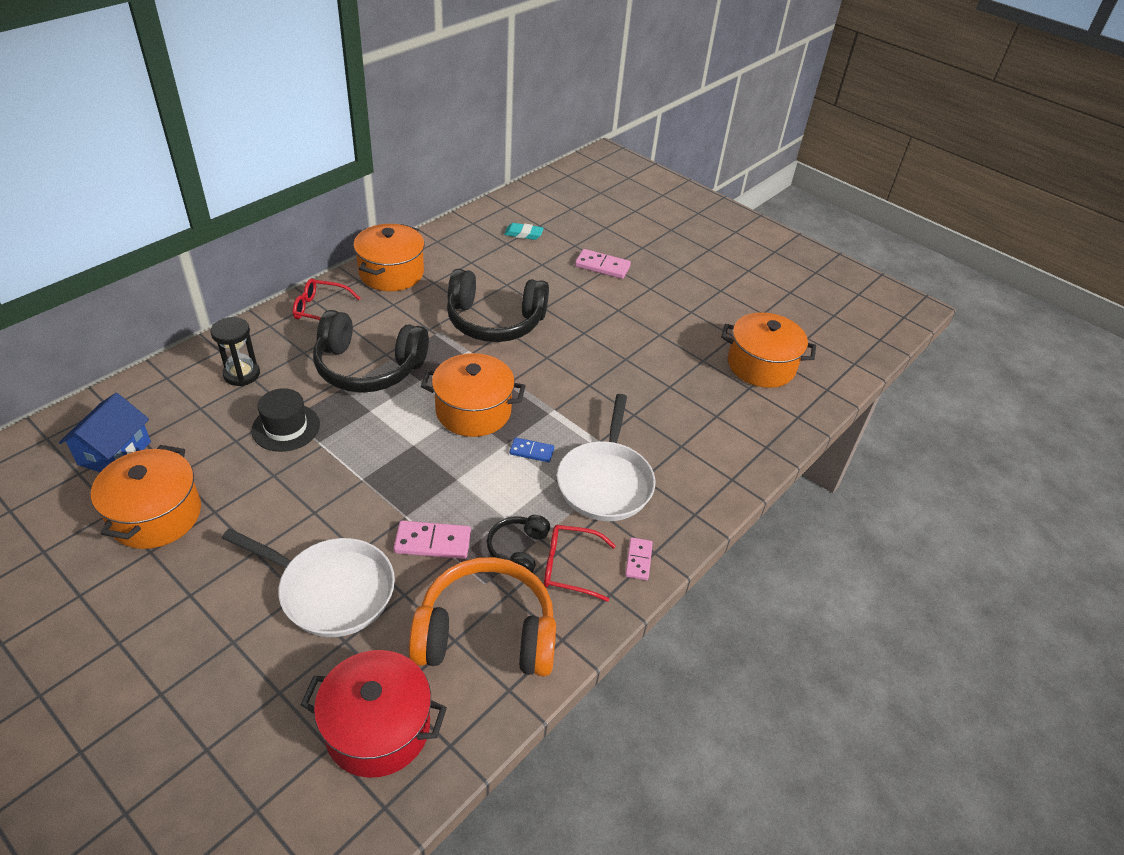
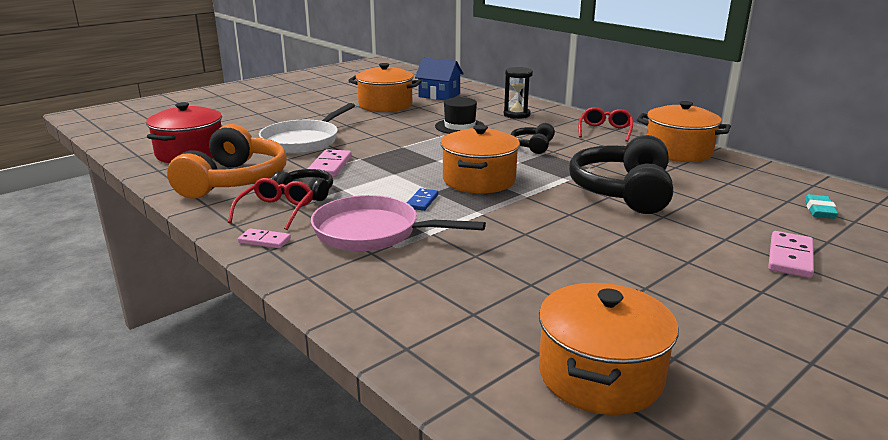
camera: 100 degrees right, 20 degrees down
(368, 367) = (533, 146): black headphones -> black headphones, size x0.50
(605, 481) = (373, 232): white pan -> pink pan

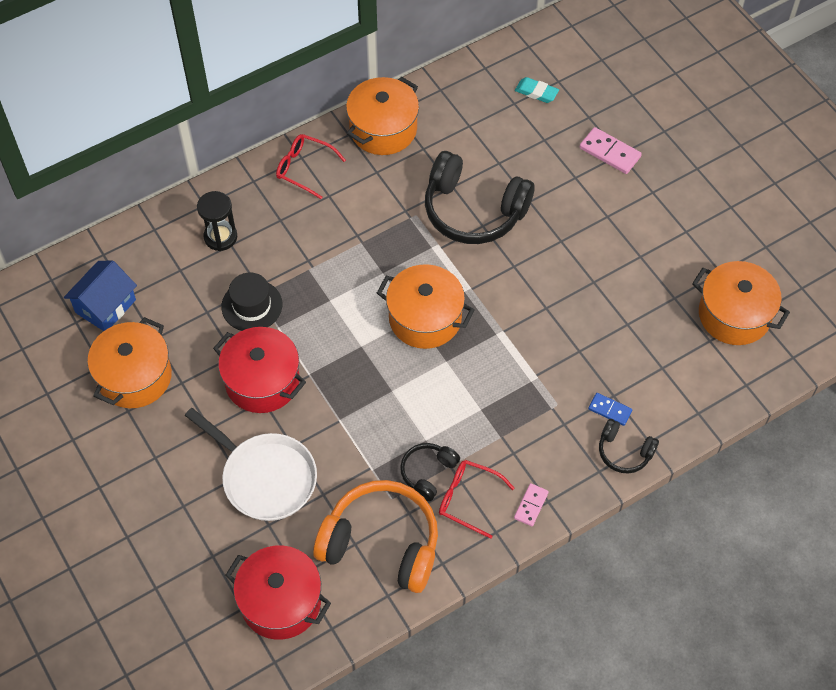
camera: 80 degrees left, 35 degrees up
(330, 166) = (357, 450): pink domino -> none
(373, 232) = (527, 420): pink pan -> none
(391, 134) = (262, 381): none -> red pot
(422, 201) = (468, 374): blue domino -> blue domino (610, 410)
(533, 146) = (337, 249): black headphones -> black headphones (624, 452)

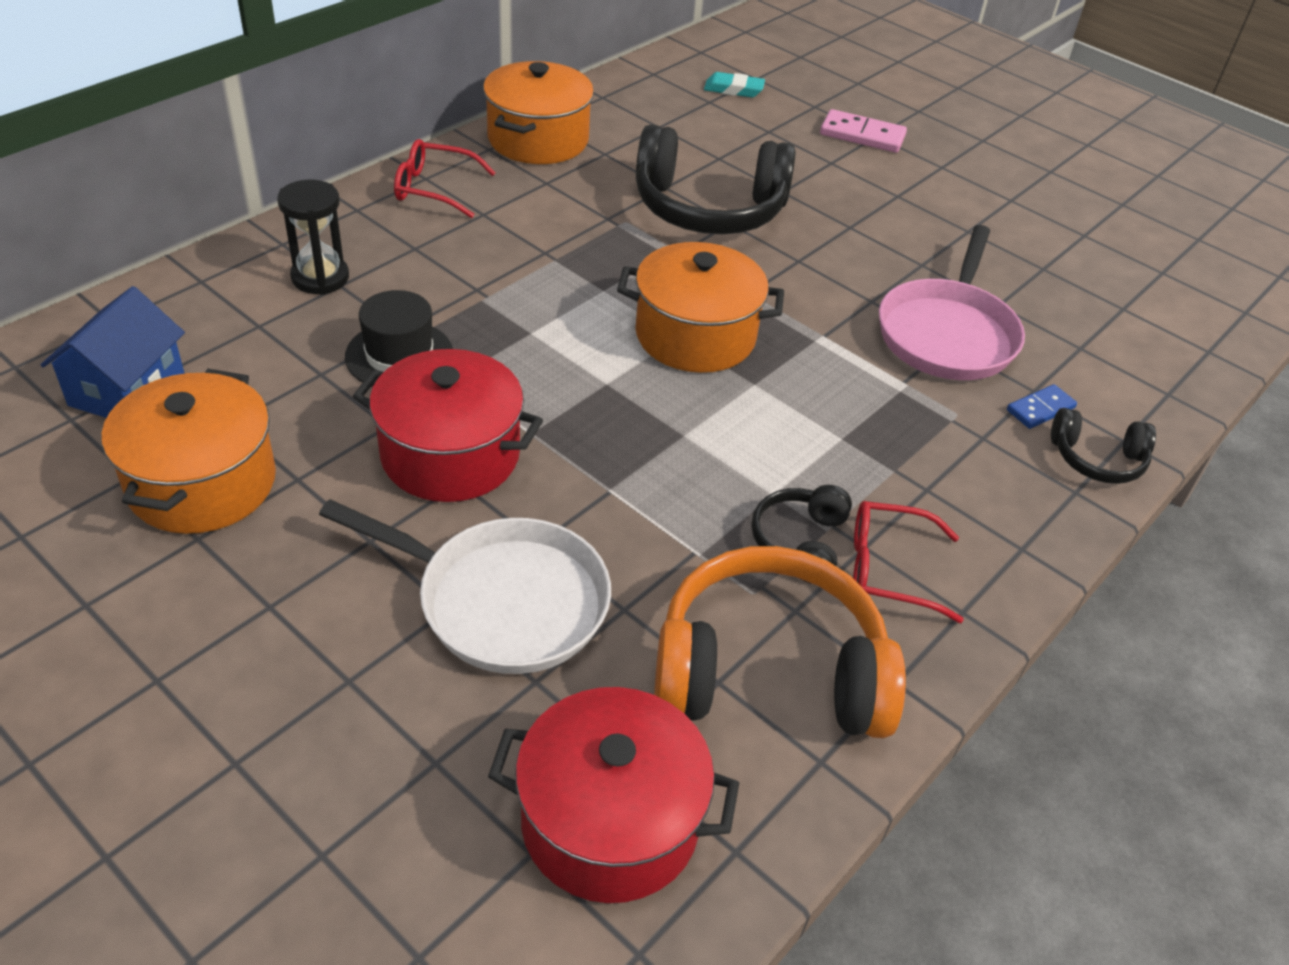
camera: 20 degrees left, 15 degrees down
(531, 505) = (998, 560): pink domino -> none
(582, 342) = (948, 333): none -> pink pan
(610, 410) = (1040, 409): blue domino -> blue domino turned 45 degrees counterclockwise
(734, 315) = (1135, 277): orange pot -> none

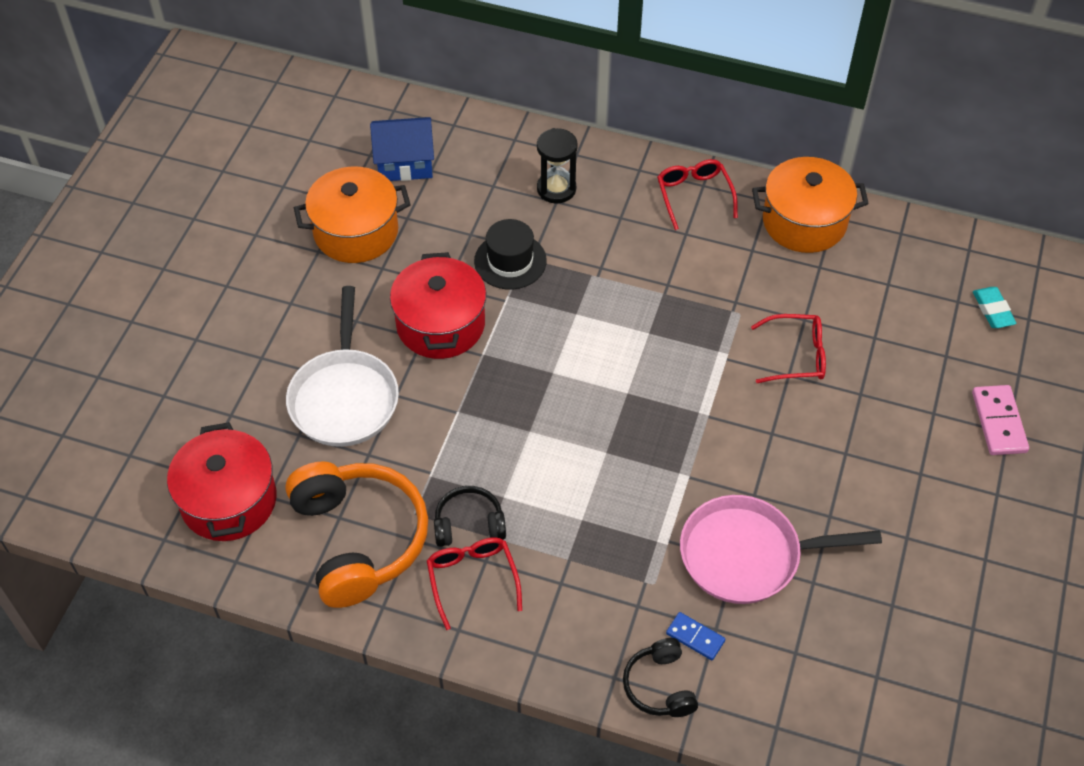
camera: 70 degrees right, 10 degrees up
(695, 335) = (635, 401): orange pot -> none
(708, 208) = (796, 355): black headphones -> red glasses

